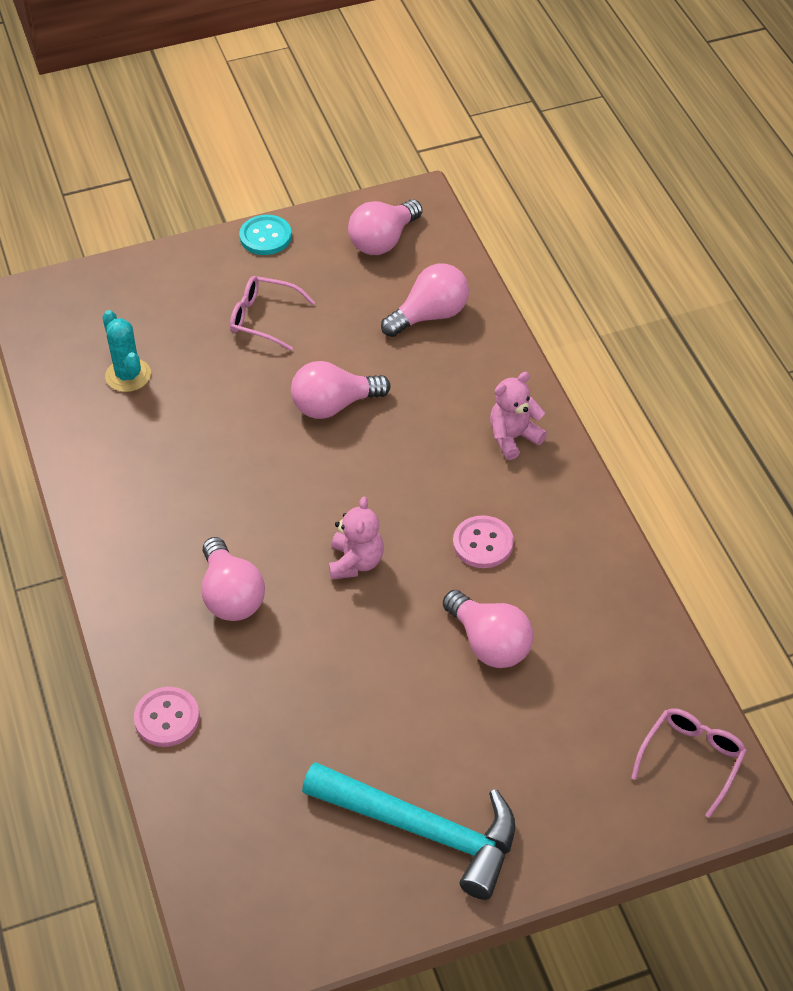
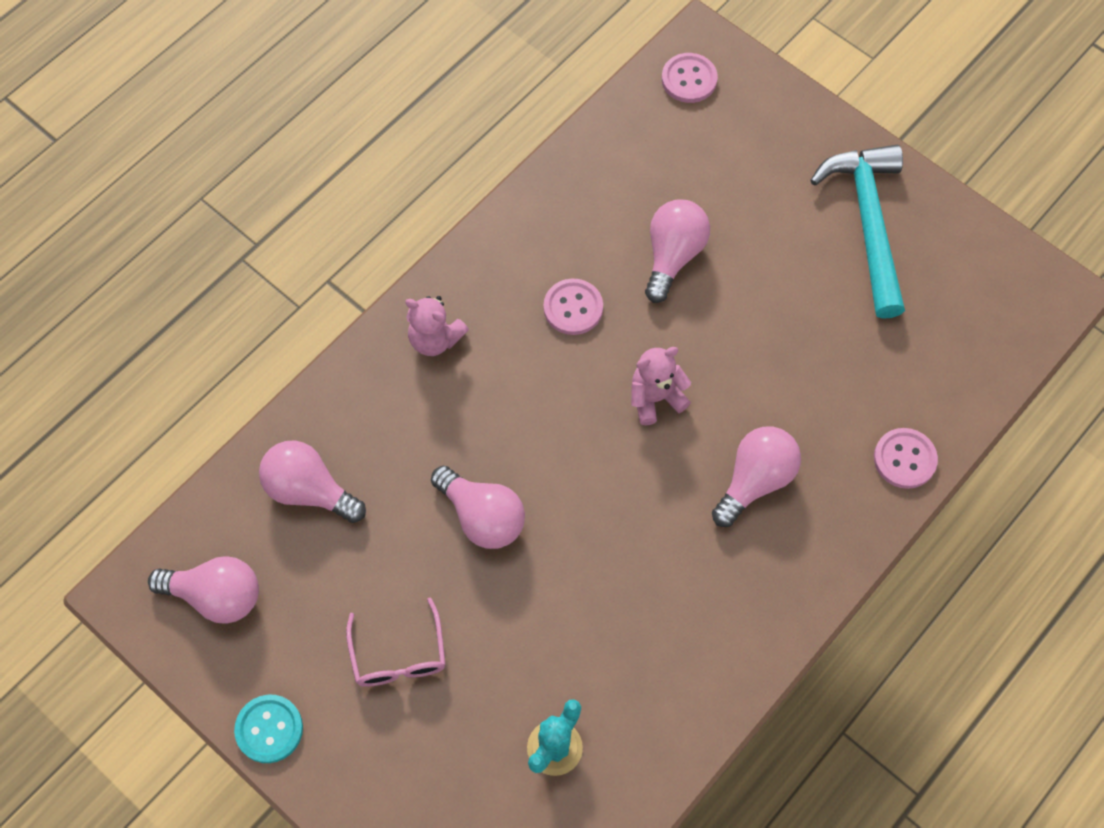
camera: 120 degrees left, 15 degrees up
(692, 760) = (689, 79): pink glasses -> pink button

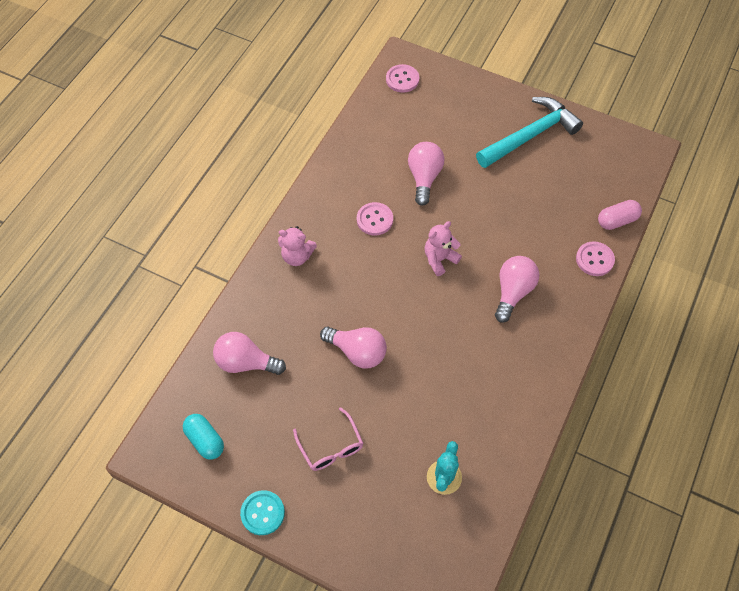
camera: 15 degrees left, 5 degrees down
(216, 596) = (205, 440): pink light bulb -> turquoise capsule
(868, 223) = (530, 135): turquoise hammer -> turquoise hammer turned 75 degrees clockwise
(963, 403) = (617, 221): none -> pink capsule

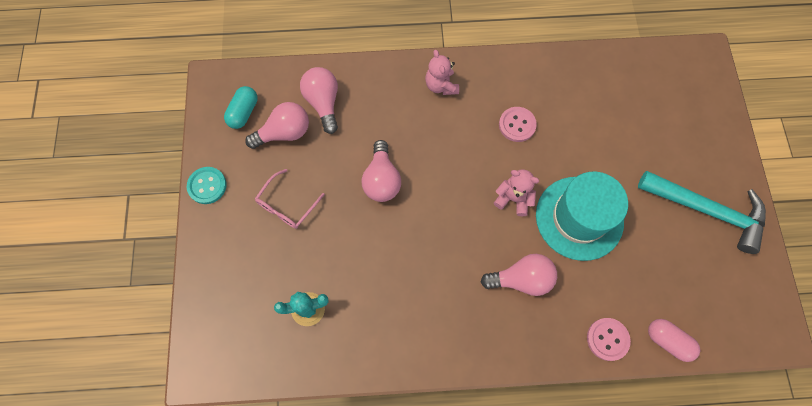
camera: 60 degrees right, 10 degrees up
(402, 79) = (682, 68): pink button -> none
(424, 177) = (589, 142): pink light bulb -> pink light bulb (284, 133)
(485, 222) = (579, 218): none -> turquoise hat

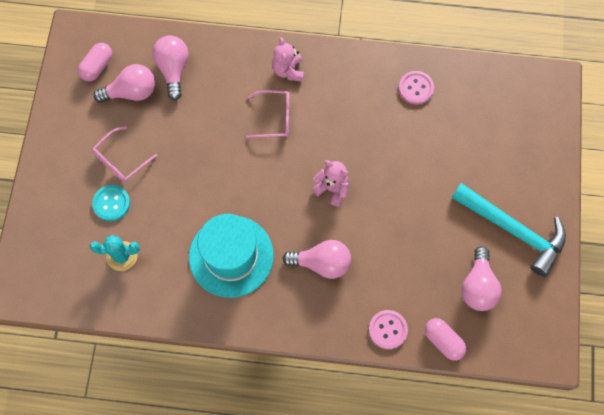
camera: 10 degrees right, 0 degrees up
(207, 186) = (51, 130): turquoise button -> turquoise button (111, 203)
(243, 112) = (97, 67): turquoise capsule -> pink capsule
(381, 180) = (213, 151): pink light bulb -> pink light bulb (478, 286)
(438, 135) = (274, 118): none -> pink glasses
(517, 125) = (352, 120): pink button -> pink button (416, 88)
(579, 218) = (389, 216): turquoise hat -> turquoise hat (231, 256)

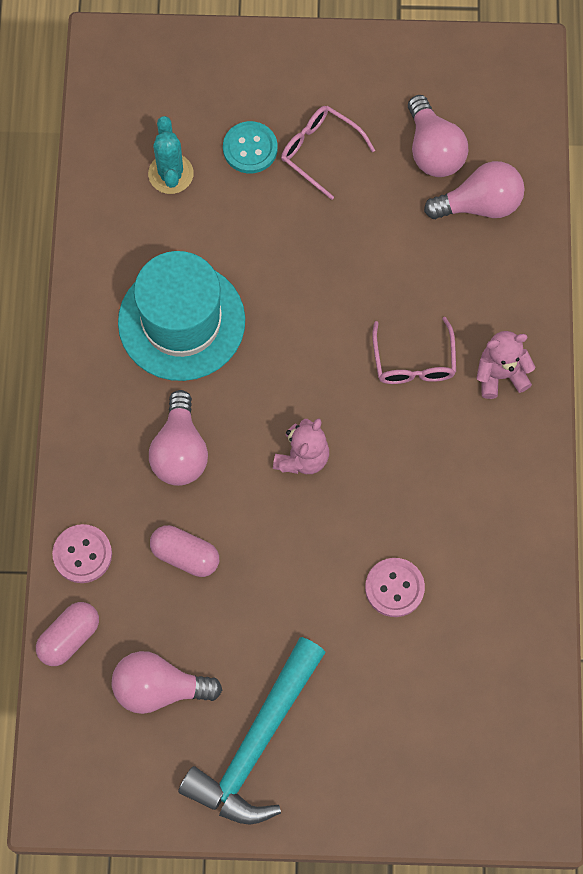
camera: 85 degrees right, 0 degrees up
(97, 67) = (470, 97): pink capsule -> pink capsule (185, 555)
(416, 88) = (494, 578): pink button -> pink button (394, 588)

